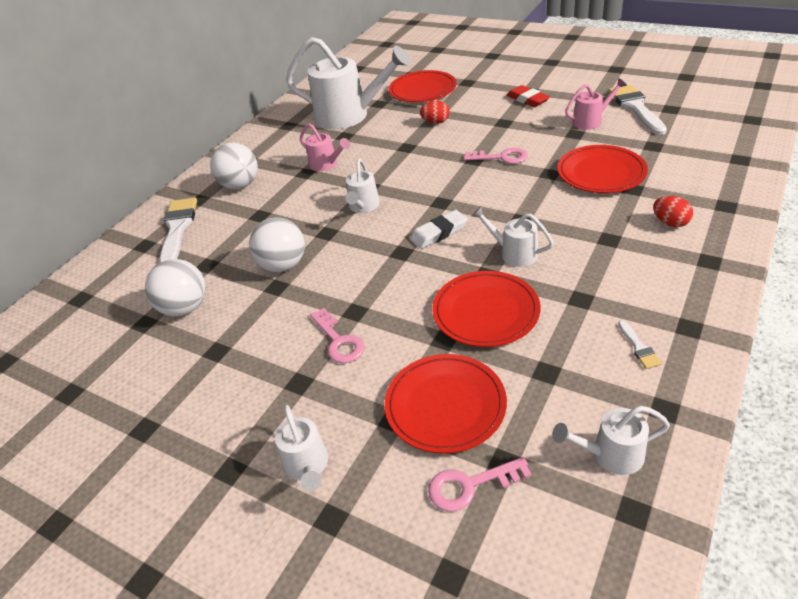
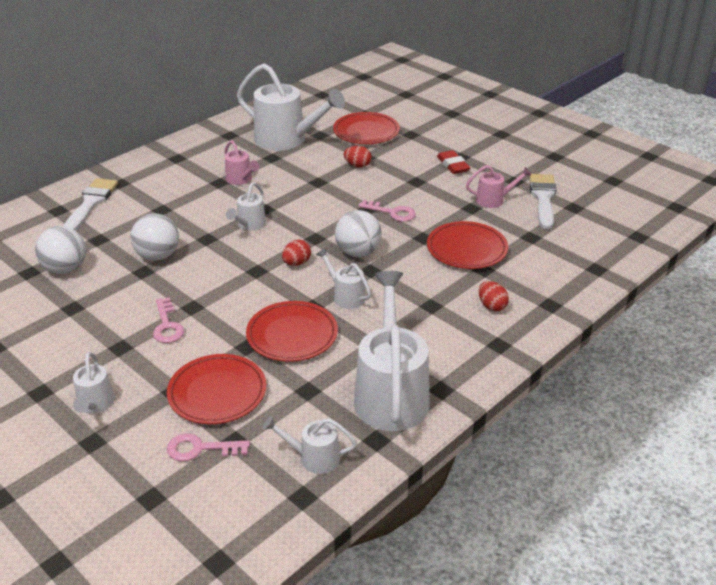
camera: 10 degrees right, 5 degrees down
(240, 185) = (160, 179): white ball -> white ball (358, 252)
(439, 233) = (297, 263): white eraser -> red egg
(639, 347) = (390, 393): white brush -> white watering can

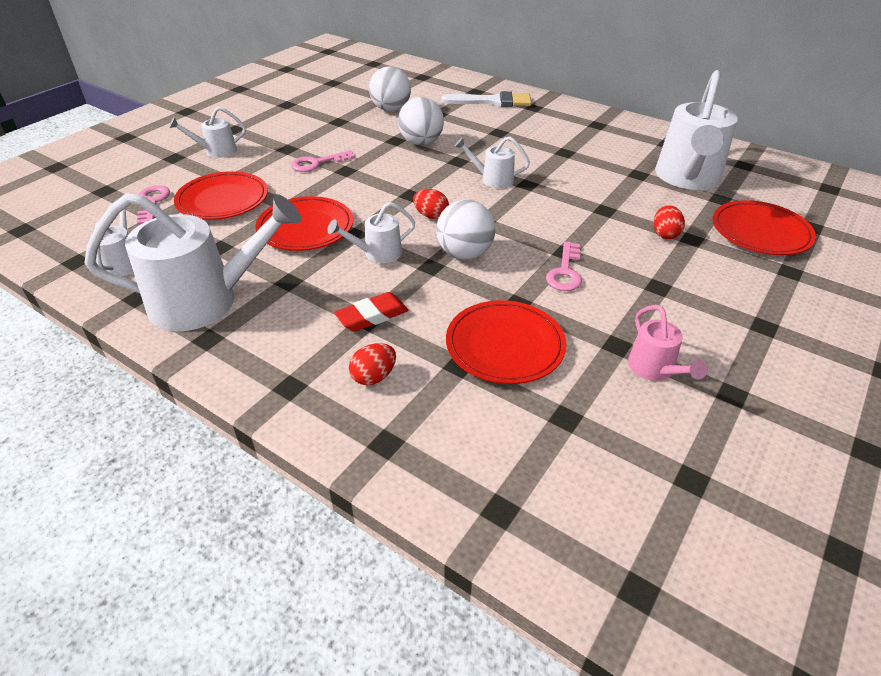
camera: 80 degrees right, 5 degrees up
(241, 180) = (578, 163): pink watering can -> none
(345, 296) = (377, 253): white watering can -> white watering can turned 150 degrees counterclockwise
(453, 165) = (730, 319): red eraser -> red eraser (372, 316)
(543, 198) = (697, 433): white brush -> none

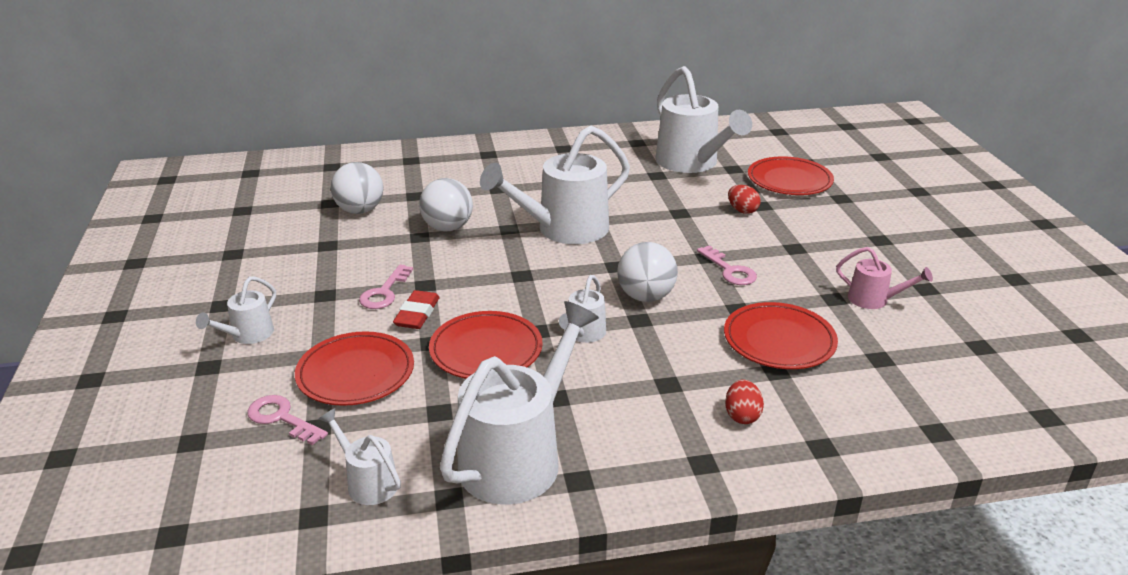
camera: 45 degrees left, 10 degrees down
(372, 316) = (666, 379): red eraser -> red eraser (417, 314)
(431, 216) = (569, 283): red egg -> none
(492, 101) = (443, 163): white brush -> none
(492, 179) = (563, 230): white watering can -> white watering can, size x2.07

